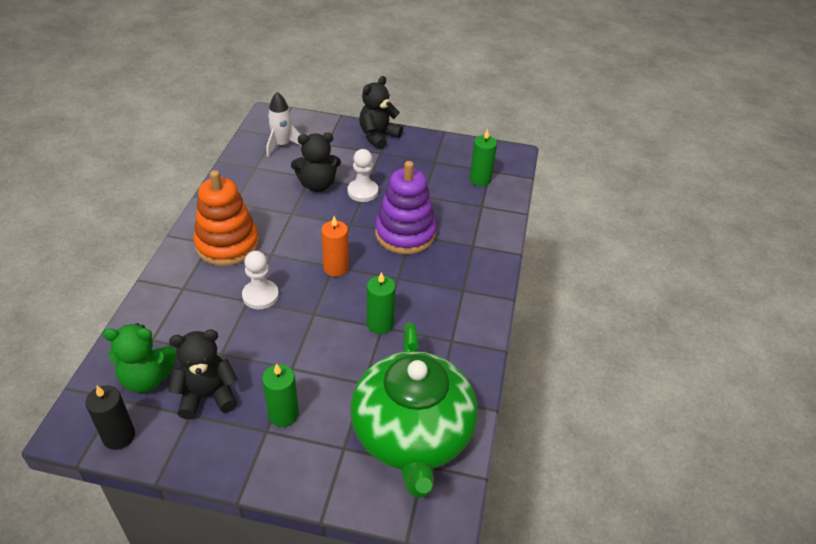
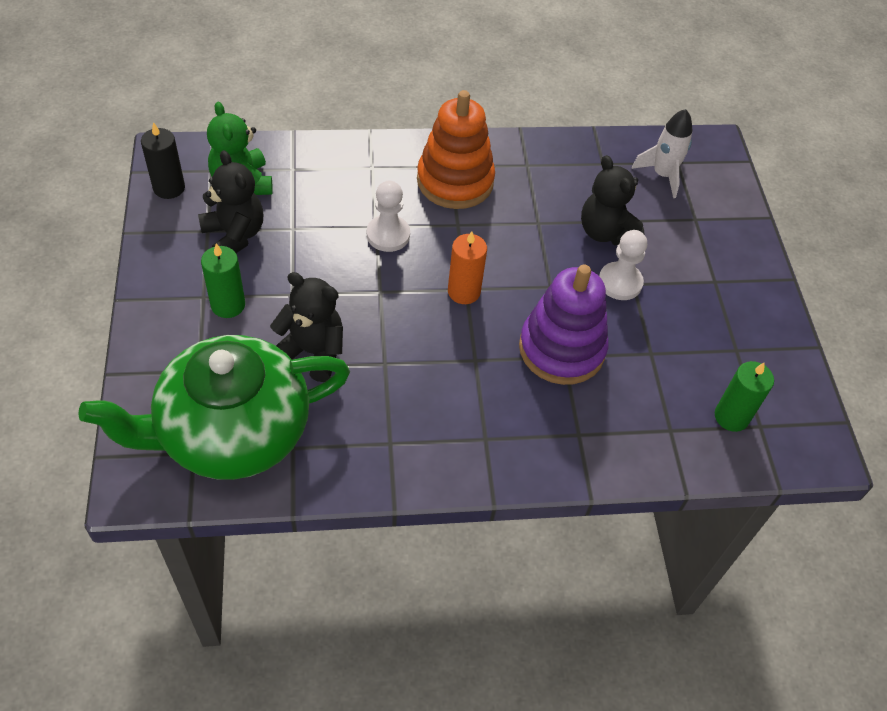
camera: 70 degrees right, 10 degrees up
(378, 136) = (750, 270): black teddy bear -> black teddy bear (312, 352)
(380, 324) = (389, 360): green candle -> none

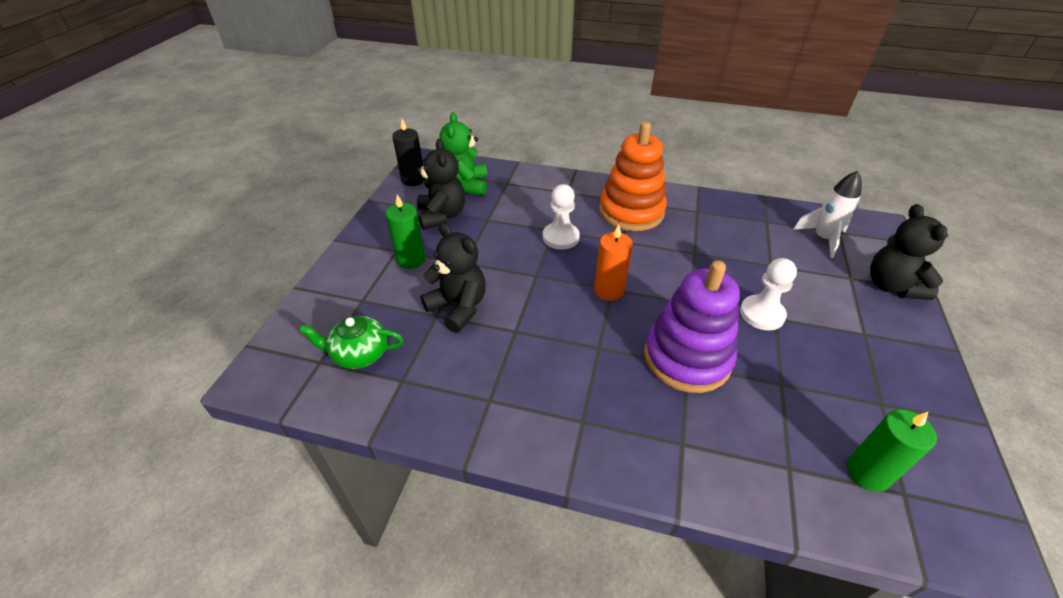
camera: 25 degrees right, 10 degrees down
(232, 432) = (359, 353): green teapot -> green teapot, size x0.43
(606, 232) = (757, 271): black teddy bear -> black teddy bear (891, 286)

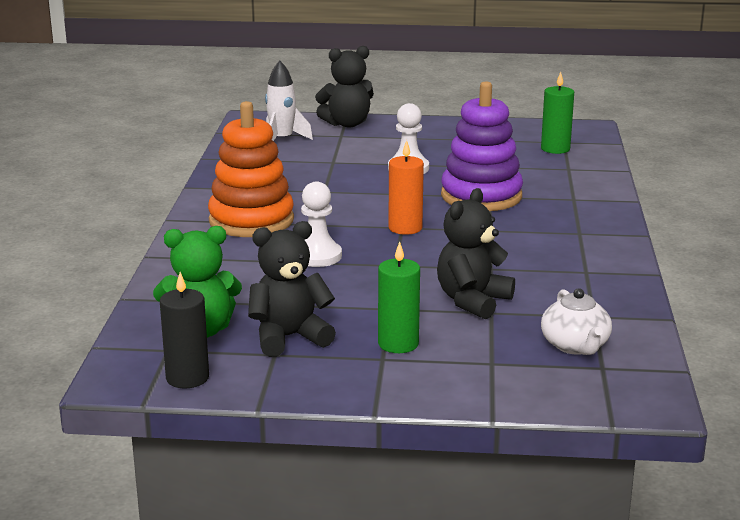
camera: 100 degrees left, 20 degrees down
(359, 353) = (575, 346): green teapot -> white teapot

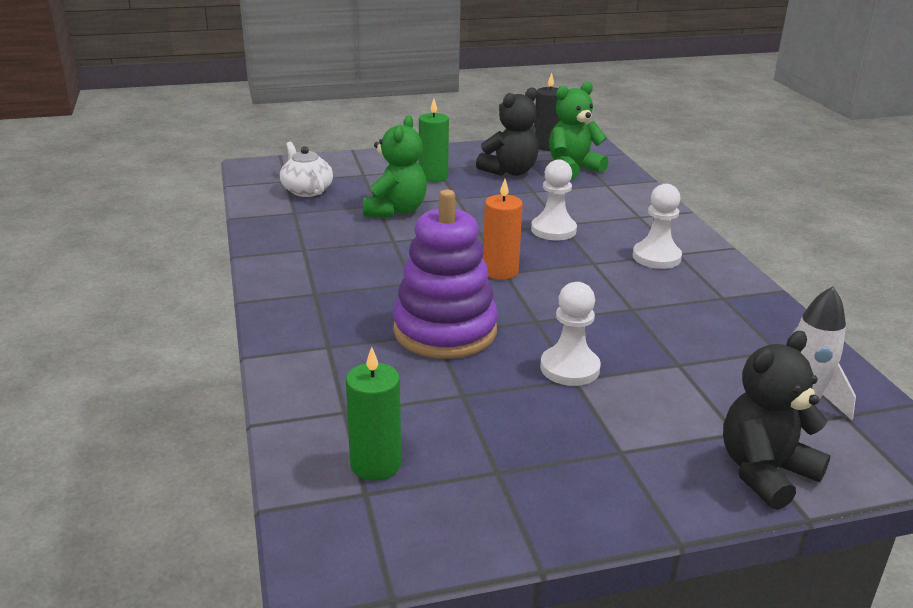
camera: 160 degrees right, 5 degrees up
(251, 220) = (656, 257): orange stacking toy -> white pawn
(472, 301) = (395, 210): black teddy bear -> green teddy bear

